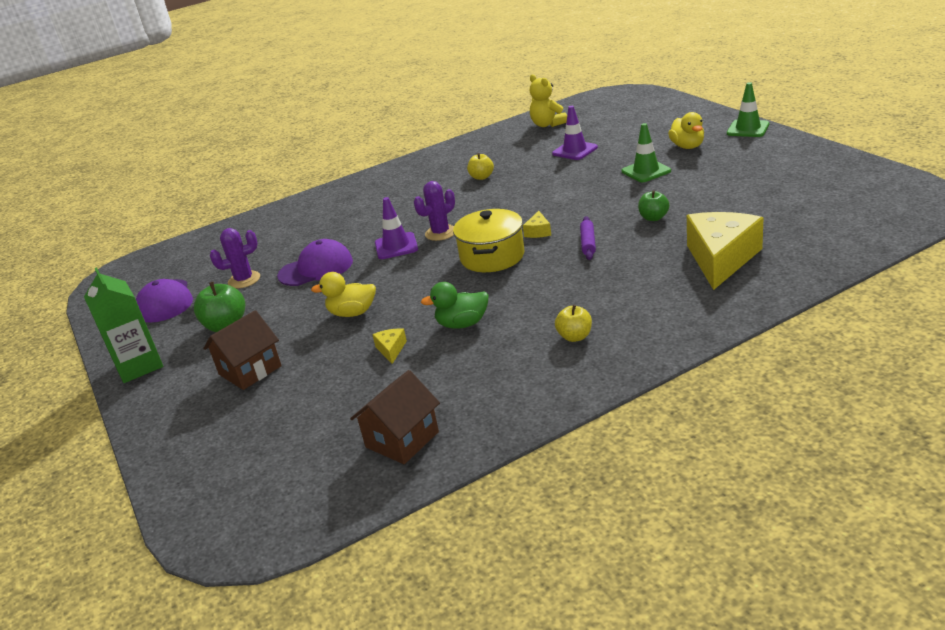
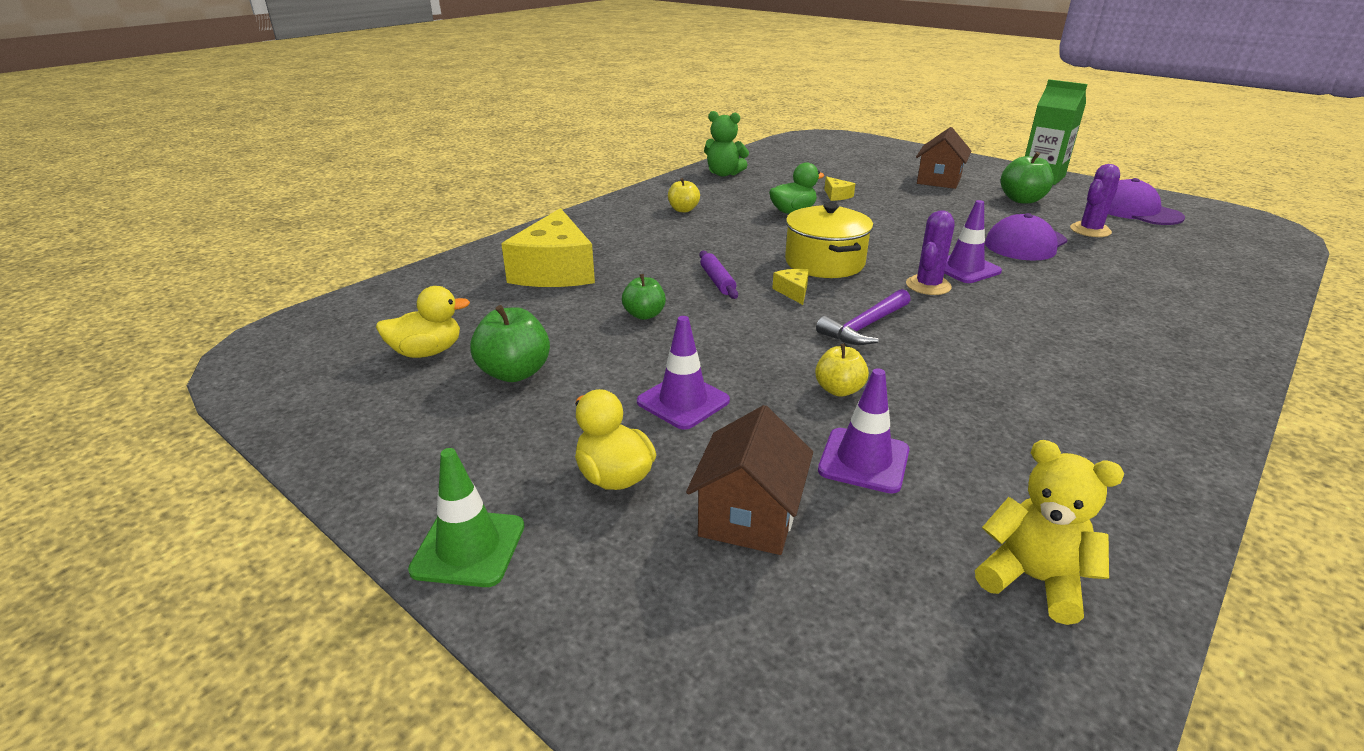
camera: 155 degrees right, 0 degrees up
(352, 313) = (912, 213): yellow duck -> yellow duck (427, 352)
(402, 439) = (769, 163): brown house -> brown house (749, 516)
(482, 177) = (990, 382): yellow apple -> yellow apple (839, 390)
(483, 415) = (724, 174): none -> green teddy bear
(514, 206) = (865, 326): none -> purple hammer
(646, 171) = (683, 401): green traffic cone -> purple traffic cone
(741, 185) = (514, 373): none -> green apple

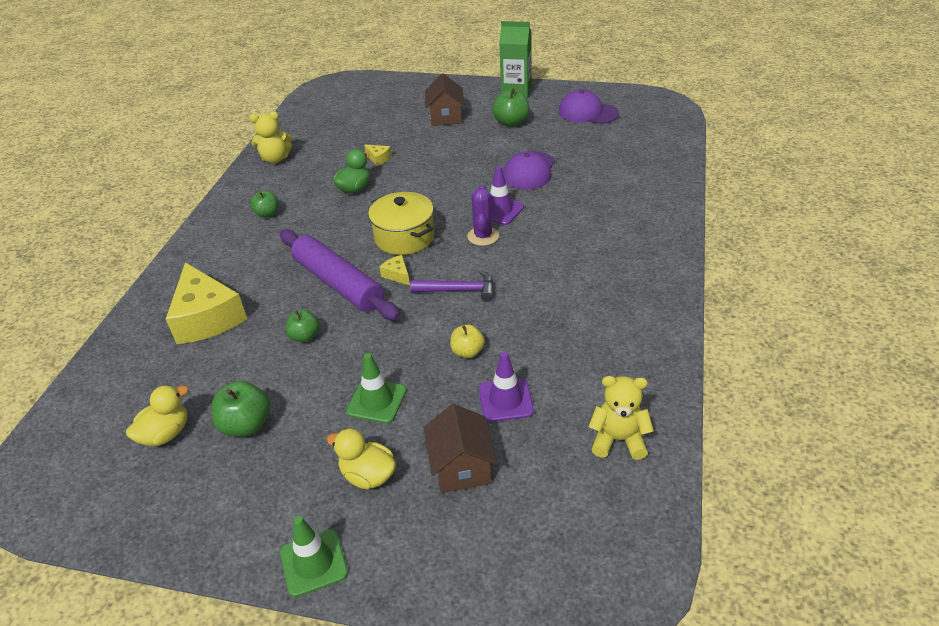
camera: 25 degrees left, 10 degrees up
(683, 210) = (267, 214): yellow apple -> green apple
(683, 401) = (376, 401): purple traffic cone -> green traffic cone
(717, 281) = (338, 283): purple rolling pin -> purple rolling pin, size x2.29
(724, 174) = (275, 159): green teddy bear -> yellow teddy bear
(865, 326) = (459, 290): purple hammer -> purple hammer turned 105 degrees counterclockwise
(1090, 230) = (565, 143): purple cactus -> none

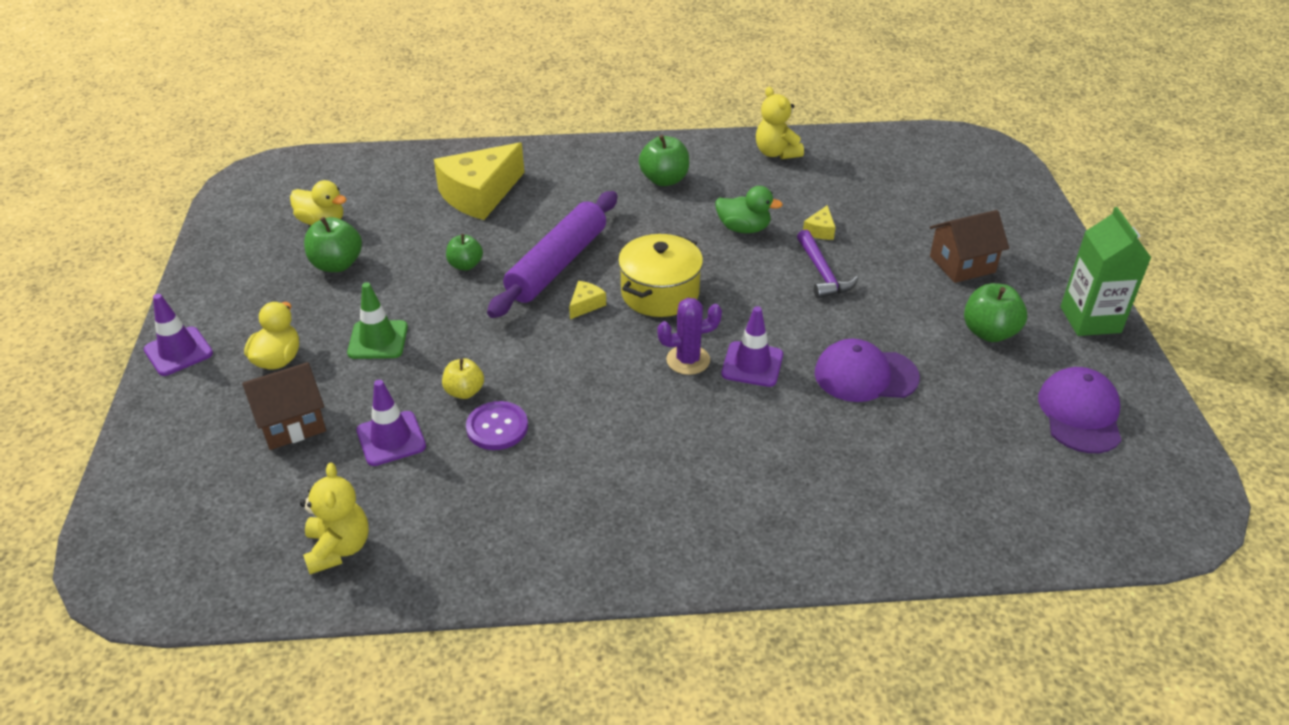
camera: 70 degrees right, 0 degrees up
(267, 214) = (664, 180): green apple -> green apple, size x1.53
(313, 562) = (178, 351): green traffic cone -> purple traffic cone
(459, 290) = (572, 361): purple hammer -> purple hammer (822, 273)
(515, 337) = (497, 427): none -> purple button

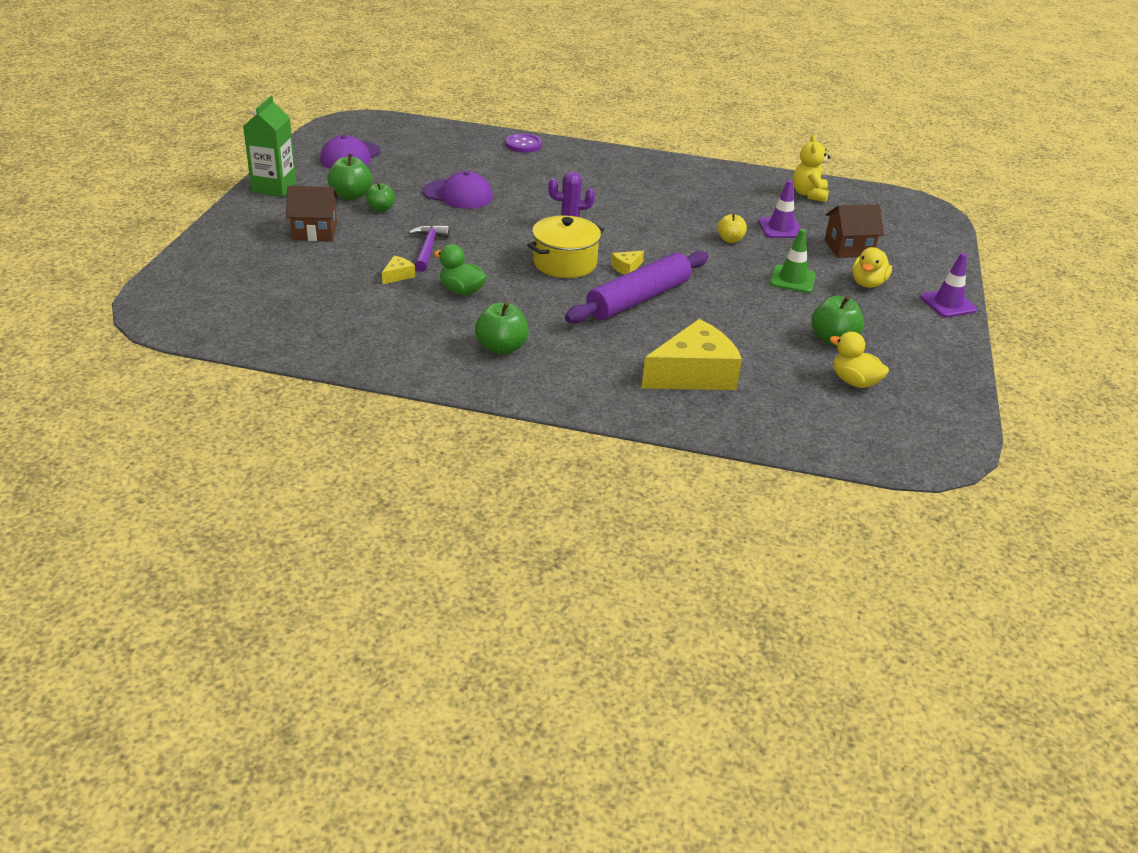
camera: 165 degrees left, 5 degrees down
(465, 265) = (718, 315): green apple -> green apple (380, 209)
(497, 427) = (711, 220): purple button -> purple button (523, 145)
(752, 364) = (527, 213): purple traffic cone -> none
(776, 153) = (366, 349): yellow teddy bear -> none

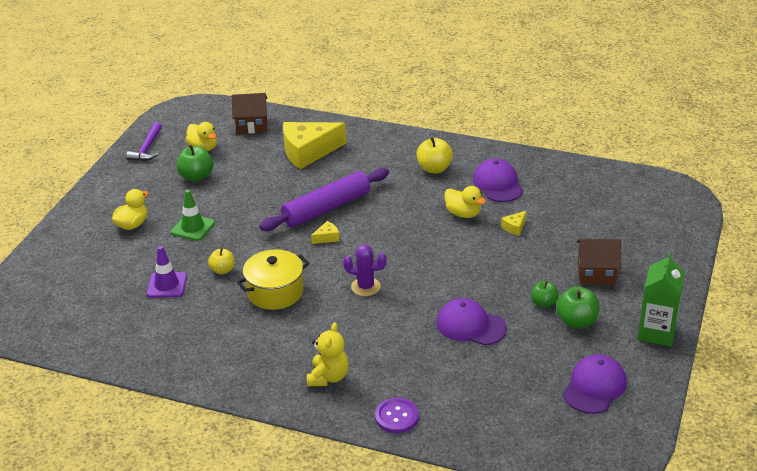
camera: 170 degrees left, 0 degrees up
(411, 326) = (498, 184): none -> purple cap
(428, 249) = (493, 255): purple hammer -> purple hammer (147, 148)
(461, 291) = (463, 214): green duck -> yellow duck
(501, 348) = (434, 169): green apple -> yellow apple
(564, 263) = (378, 242): yellow pot -> yellow pot (275, 292)
(809, 194) = (106, 334): yellow teddy bear -> yellow teddy bear (328, 377)
(848, 248) = (119, 262): brown house -> brown house (252, 125)
(948, 304) = (83, 206): purple traffic cone -> none

